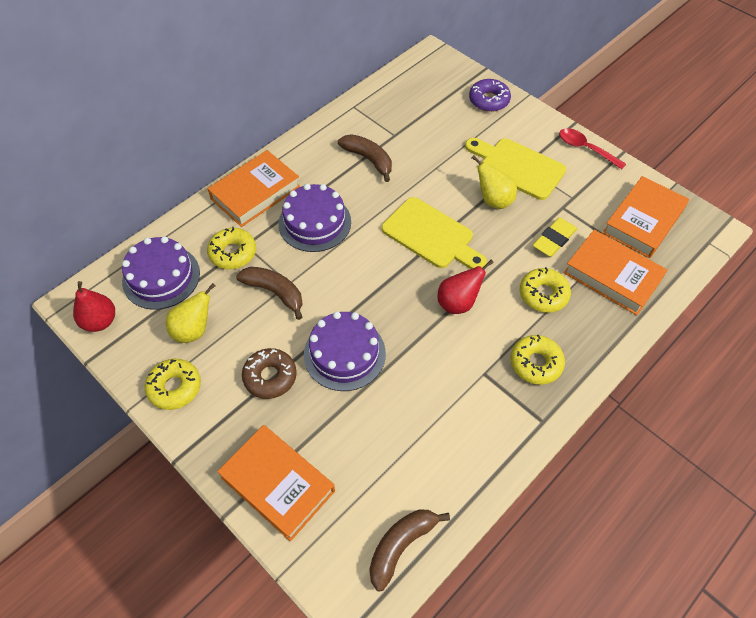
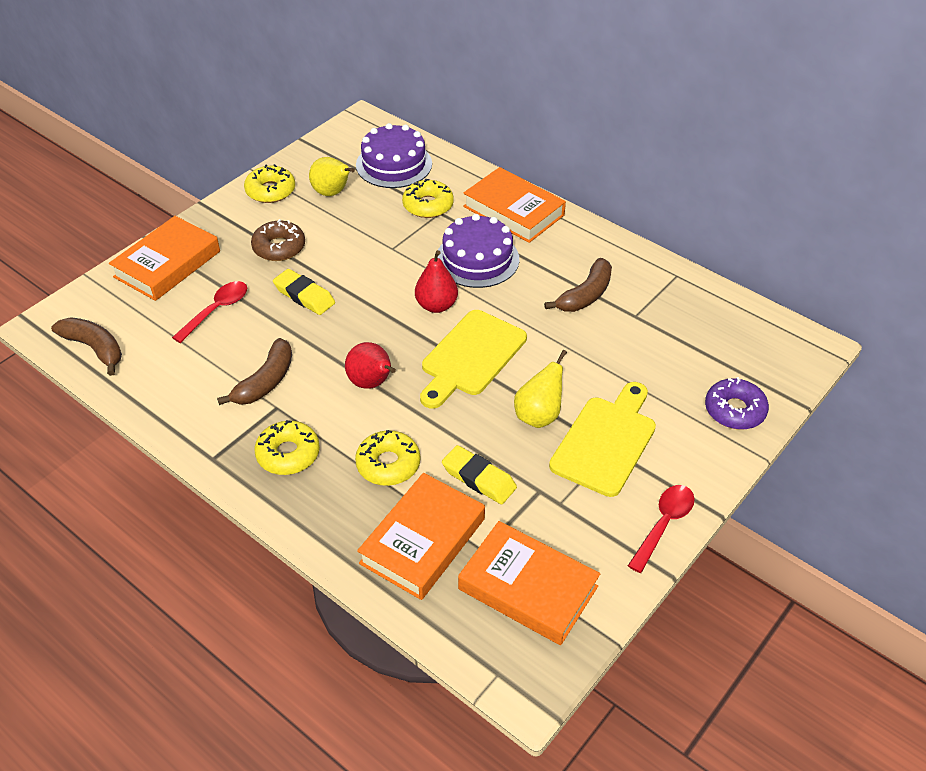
camera: 85 degrees right, 10 degrees down
(100, 321) = (341, 138): red pear -> red pear (436, 305)
(275, 292) = (379, 240): brown banana -> brown banana (265, 381)
(344, 354) = (304, 296): purple cake -> yellow eraser
(356, 430) = (216, 310): none -> red spoon

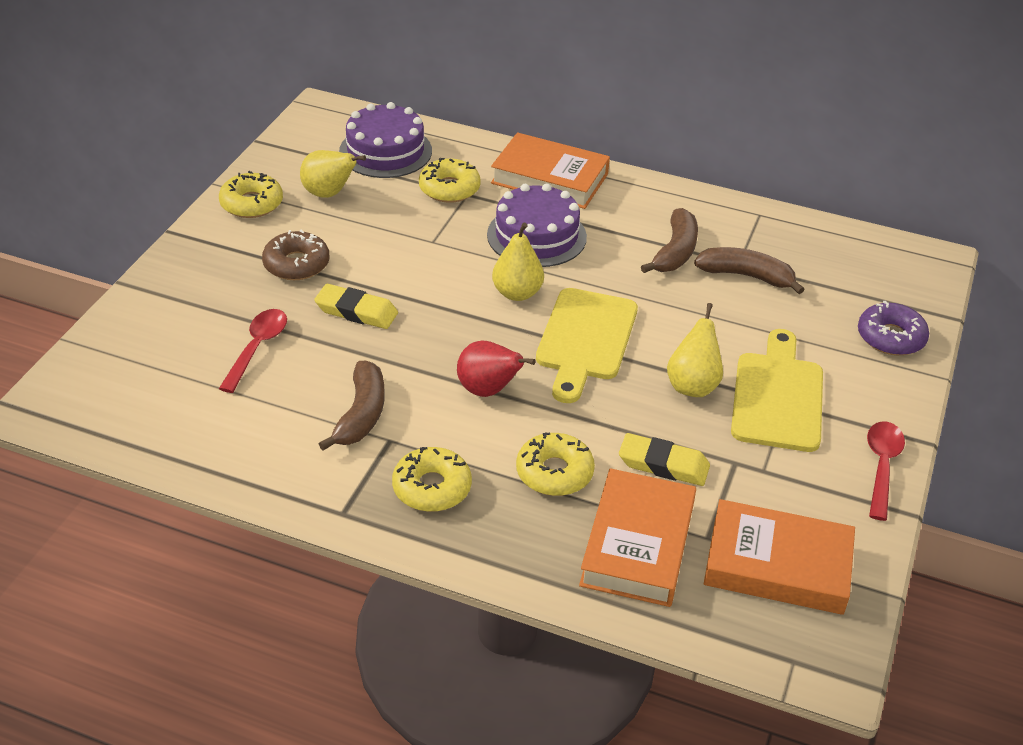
camera: 20 degrees left, 5 degrees down
(94, 348) = (123, 421): brown banana -> brown banana (746, 276)
(167, 264) = (165, 307): orange book -> none
(436, 305) = (517, 293): red pear -> yellow pear

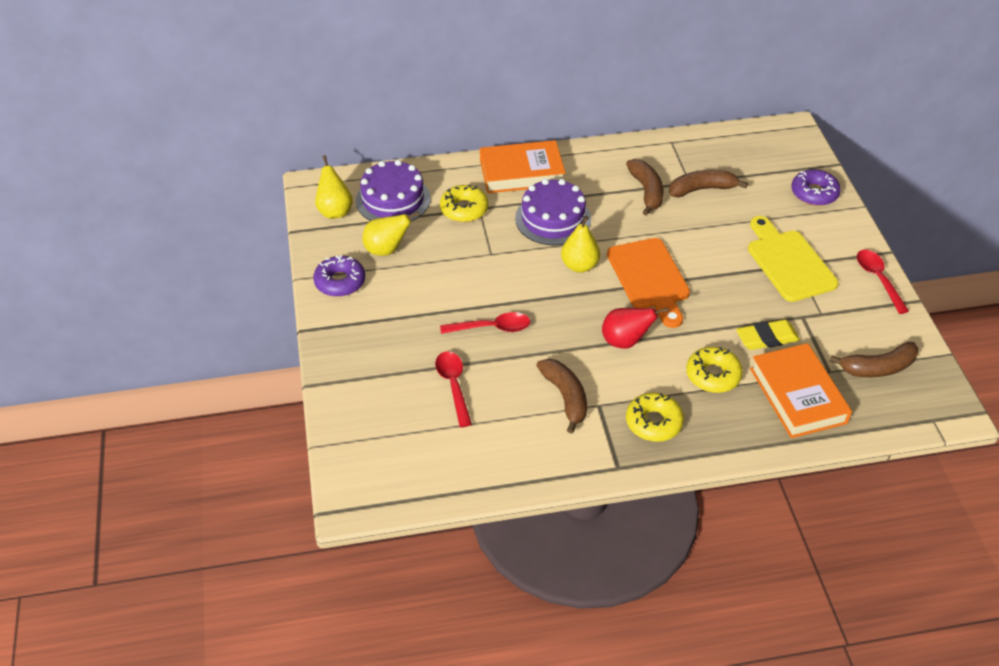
camera: 30 degrees left, 5 degrees up
(251, 203) = (340, 282): yellow donut -> purple donut
(296, 264) = (418, 313): brown donut -> none
(356, 311) = (492, 328): yellow eraser -> red spoon
(585, 339) = (649, 278): yellow cutting board -> orange cutting board
(692, 385) = (737, 278): yellow pear -> yellow pear (335, 211)
(777, 565) = (878, 368): orange book -> brown banana

